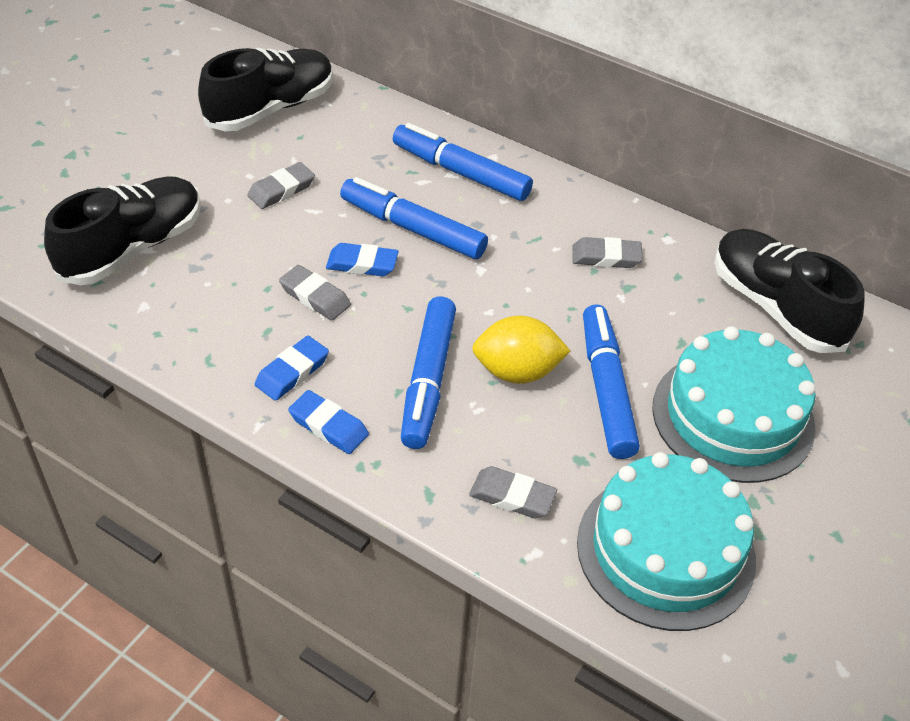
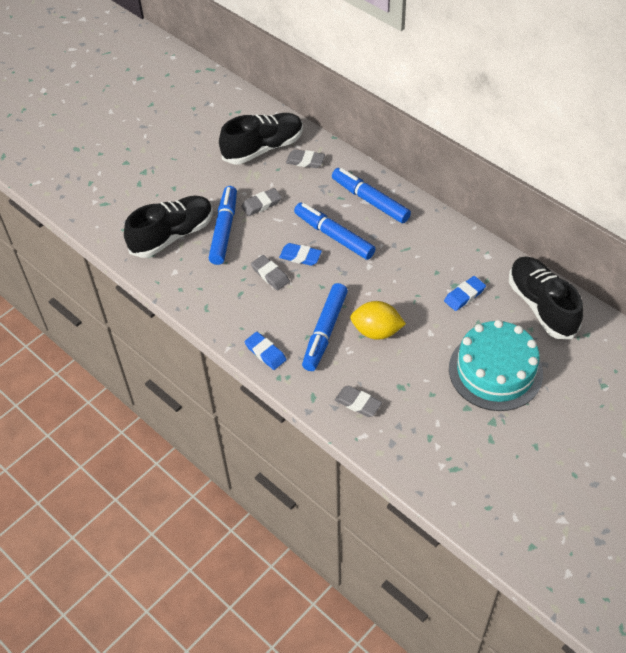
camera: 15 degrees right, 5 degrees up
(292, 372) = (250, 319): blue eraser -> blue eraser (464, 295)
(606, 257) = (446, 264): grey eraser -> grey eraser (305, 161)
(606, 389) = (425, 347): blue marker -> blue marker (224, 230)
(665, 550) = (435, 442): turquoise cake -> none

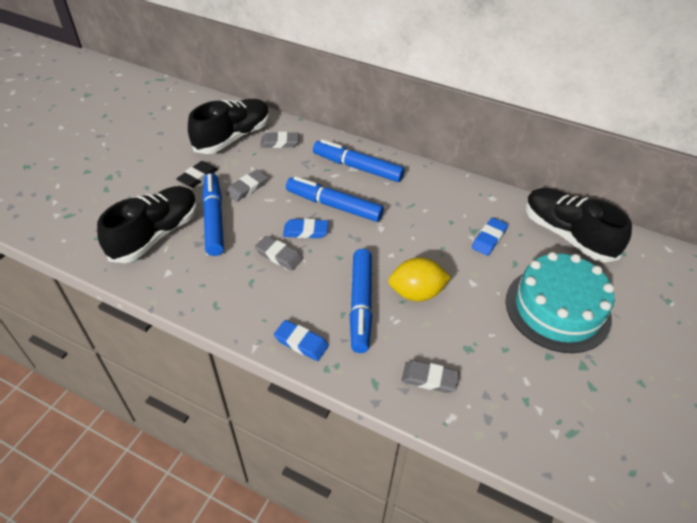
camera: 20 degrees left, 5 degrees down
(220, 185) = (198, 177): none -> black eraser

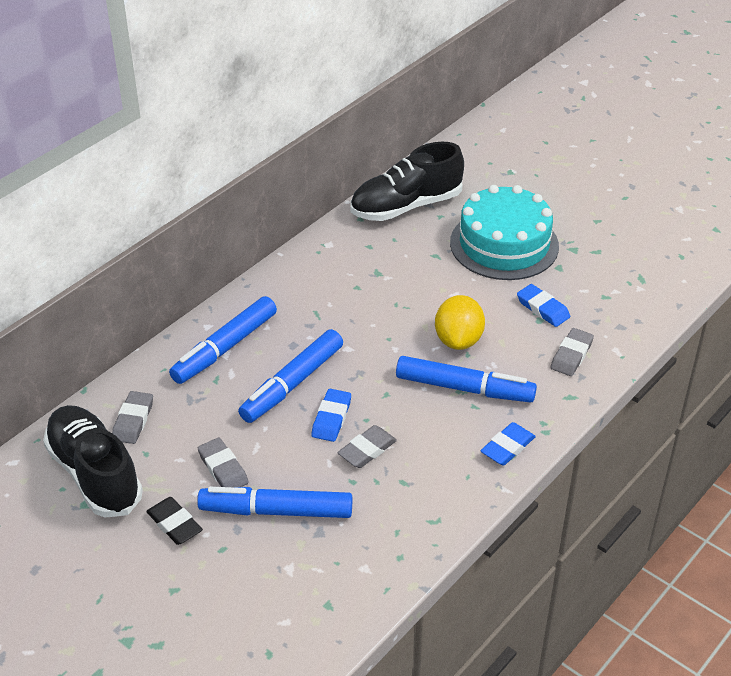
camera: 75 degrees left, 5 degrees down
(156, 234) = (286, 579): black shoe -> none
(489, 239) = (394, 264): blue eraser -> blue eraser (543, 308)

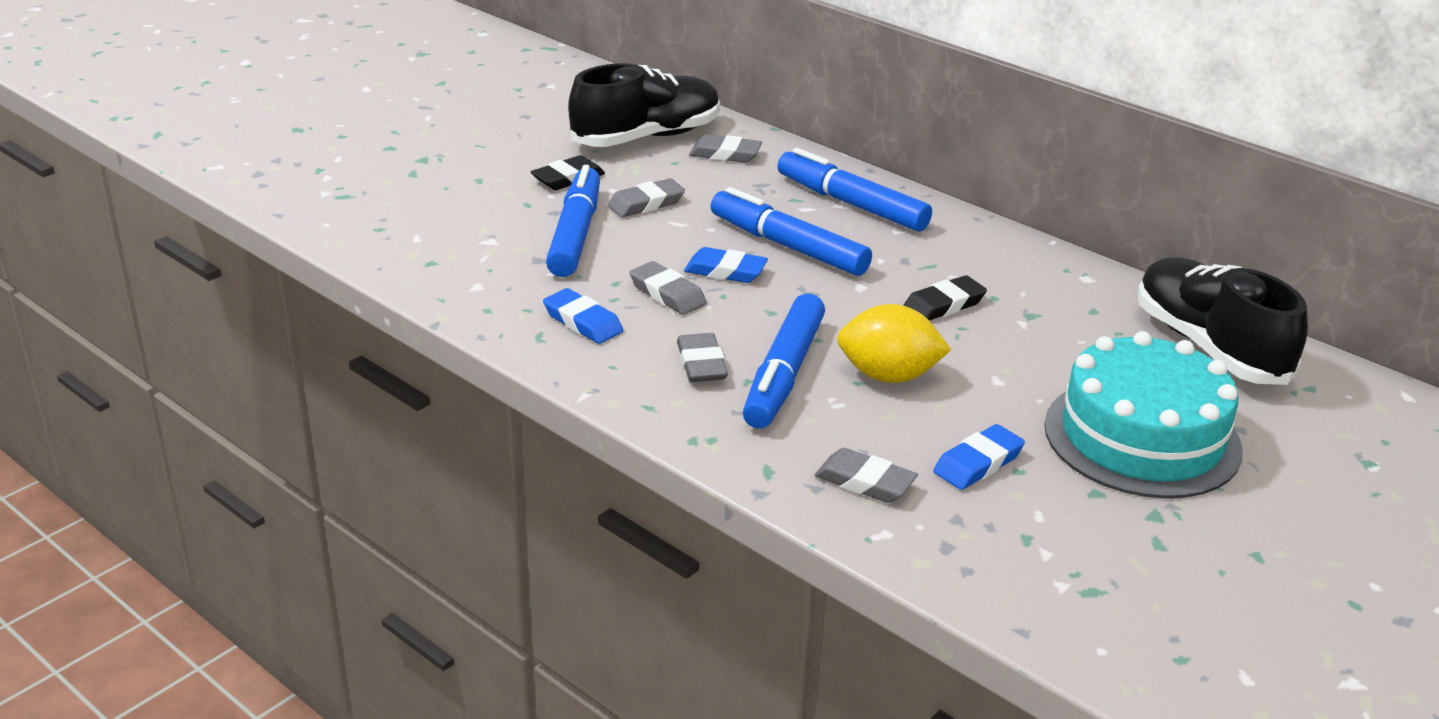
camera: 90 degrees right, 10 degrees down
(369, 310) = (944, 305): none -> black eraser
(458, 429) = (701, 364): none -> grey eraser
(507, 447) = (663, 402): blue eraser -> blue eraser (583, 322)

